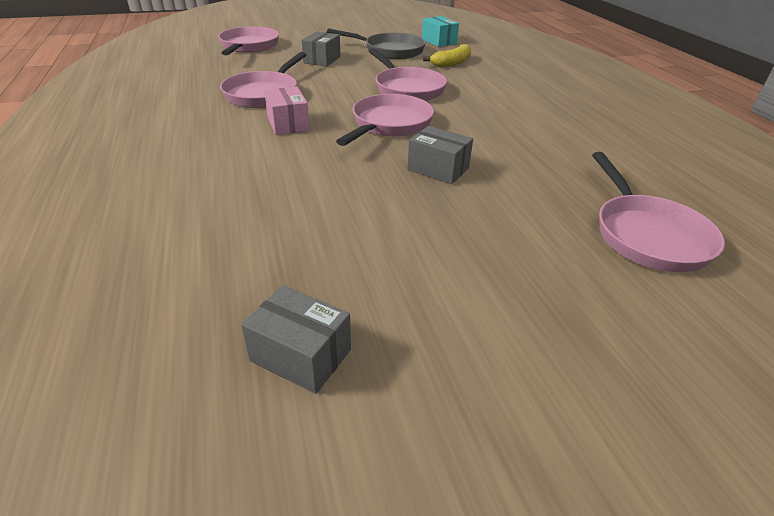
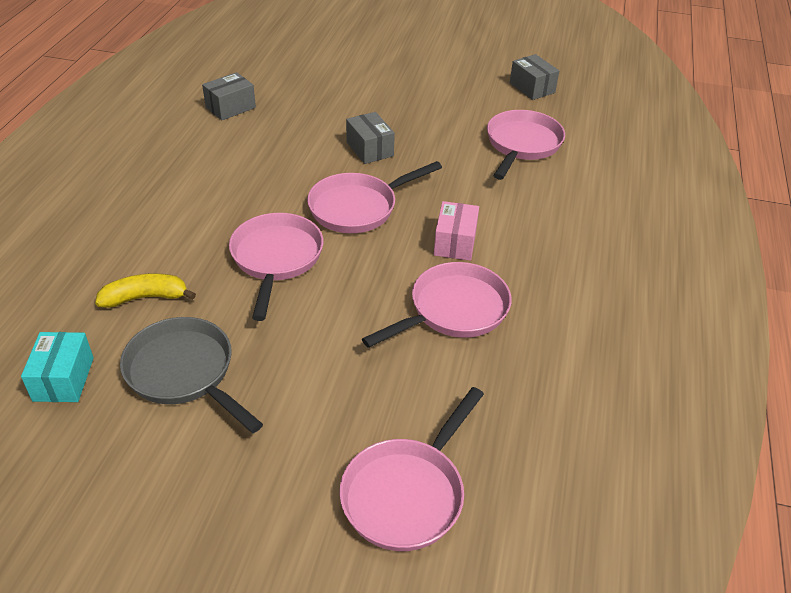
camera: 150 degrees left, 5 degrees up
(322, 60) = (317, 381): grey box -> grey box (230, 107)
(647, 235) = (304, 73): pink pan -> pink pan (522, 145)

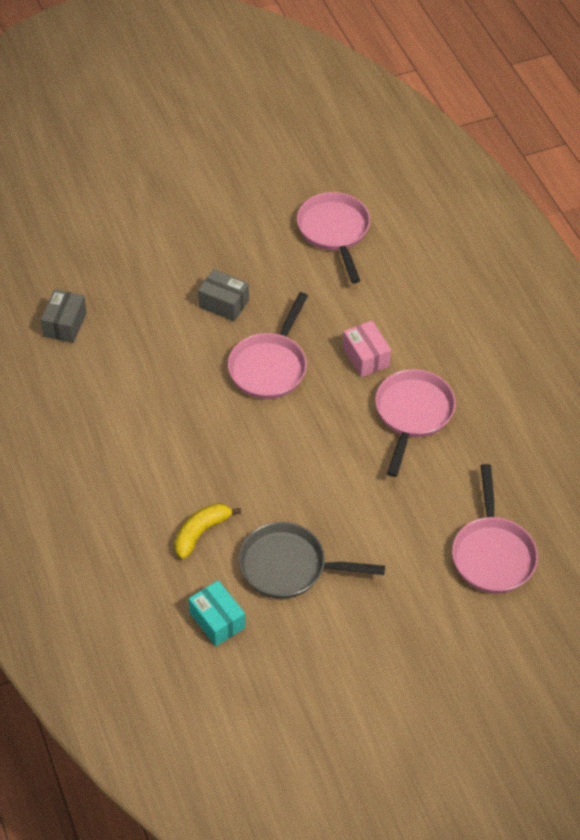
camera: 35 degrees left, 10 degrees up
(276, 259) = (257, 446): pink pan -> none
(532, 88) = (290, 160): grey box -> none

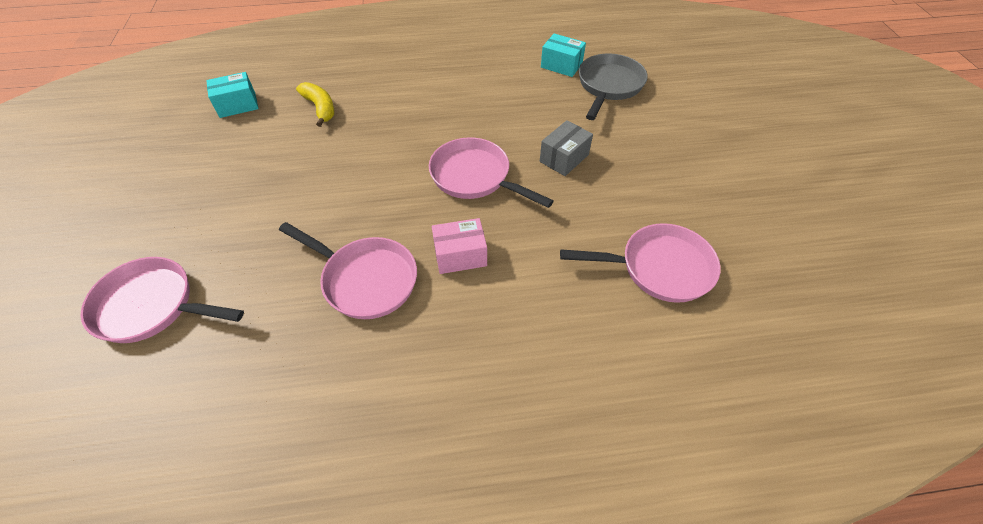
camera: 105 degrees right, 0 degrees up
(65, 324) = (561, 65): grey box -> turquoise box
(289, 566) = (253, 151): grey pan -> grey pan (609, 86)

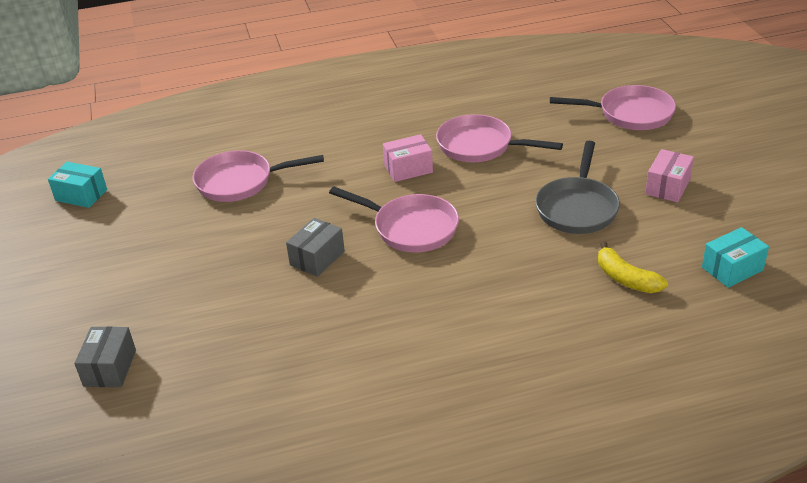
camera: 175 degrees right, 15 degrees down
(213, 187) = (667, 187): none -> pink box
(561, 65) = (317, 391): turquoise box -> turquoise box (81, 195)
(609, 86) = (250, 362): grey pan -> grey pan (577, 207)
(711, 94) = (110, 368): none -> grey box

